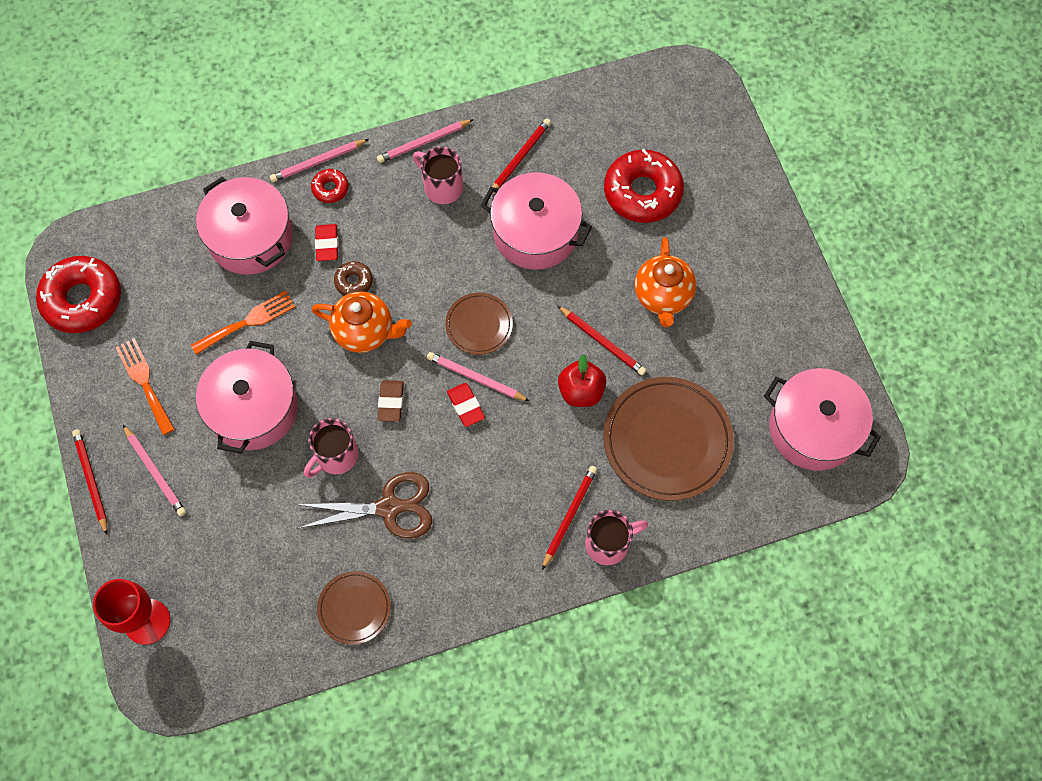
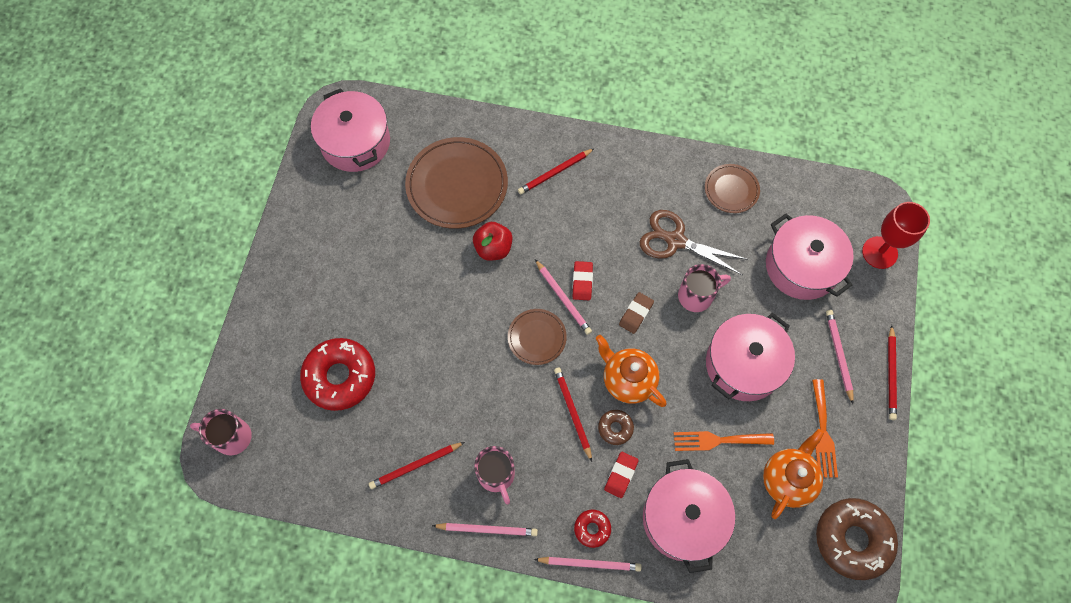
camera: 150 degrees left, 0 degrees up
(82, 299) = (852, 539): red donut -> brown donut
(535, 233) = (446, 389): pink pot -> pink pot (801, 266)
(602, 342) = (454, 275): red pencil -> red pencil (573, 413)
(609, 543) = (540, 143): pink mug -> pink mug (231, 437)
(662, 296) = (387, 285): orange teapot -> orange teapot (787, 480)

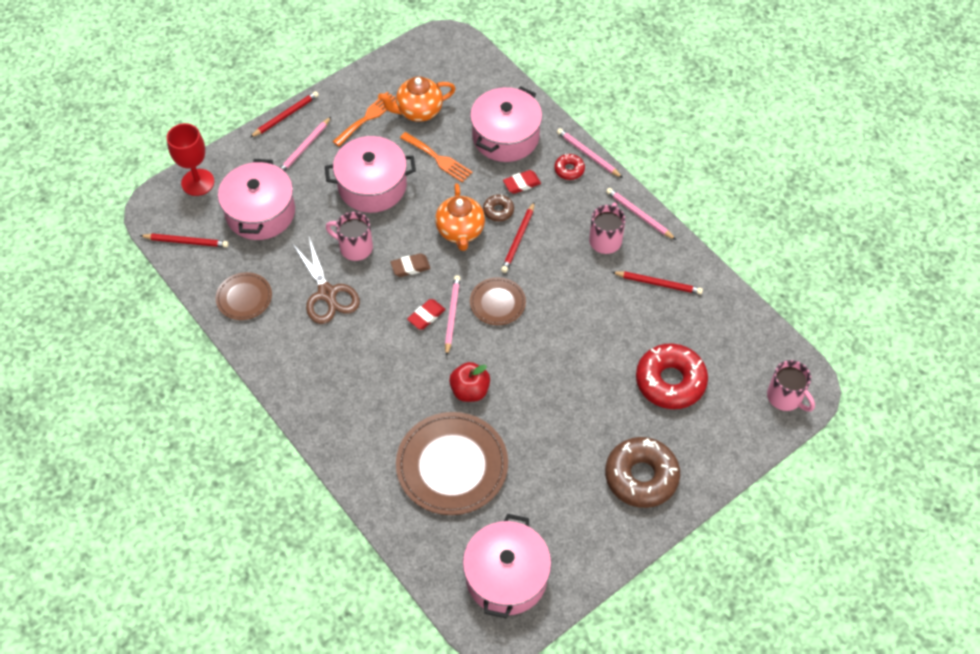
camera: 140 degrees left, 10 degrees down
(555, 172) = (362, 414): red pencil -> red pencil (186, 242)
(852, 539) = (415, 61): brown donut -> brown donut (641, 476)

